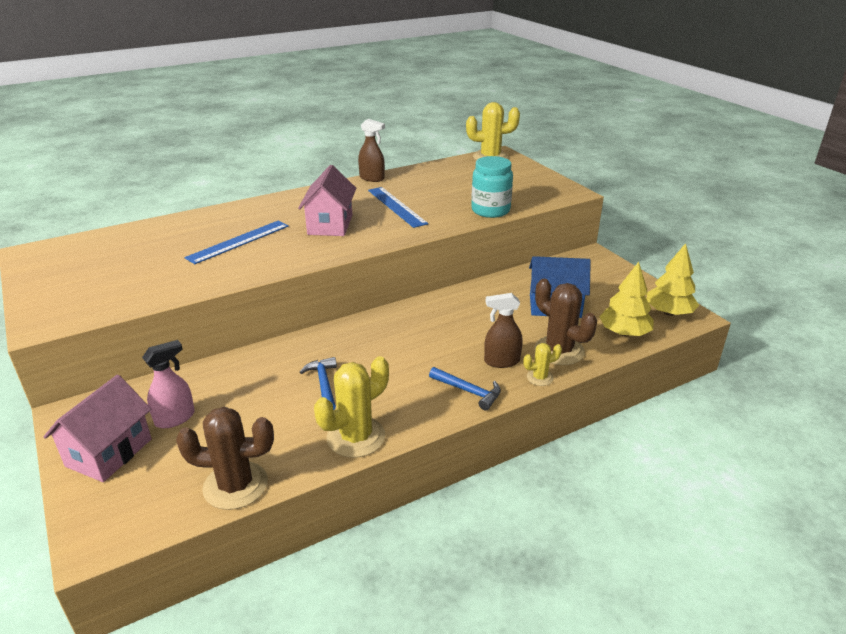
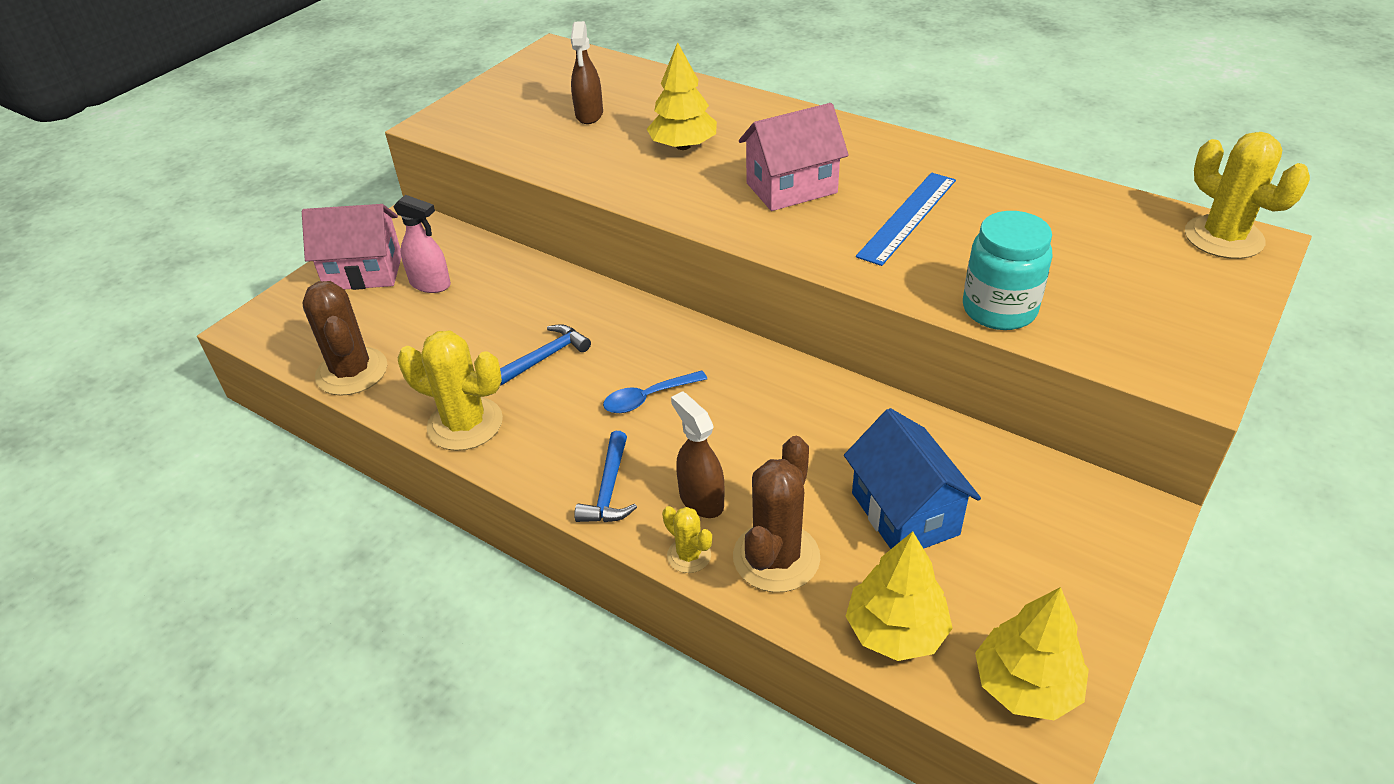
camera: 65 degrees right, 10 degrees up
(238, 241) = (683, 146): blue ruler -> yellow tree
(372, 178) = (977, 161): brown spray bottle -> brown spray bottle (589, 115)
(403, 355) = (648, 398): none -> blue spoon

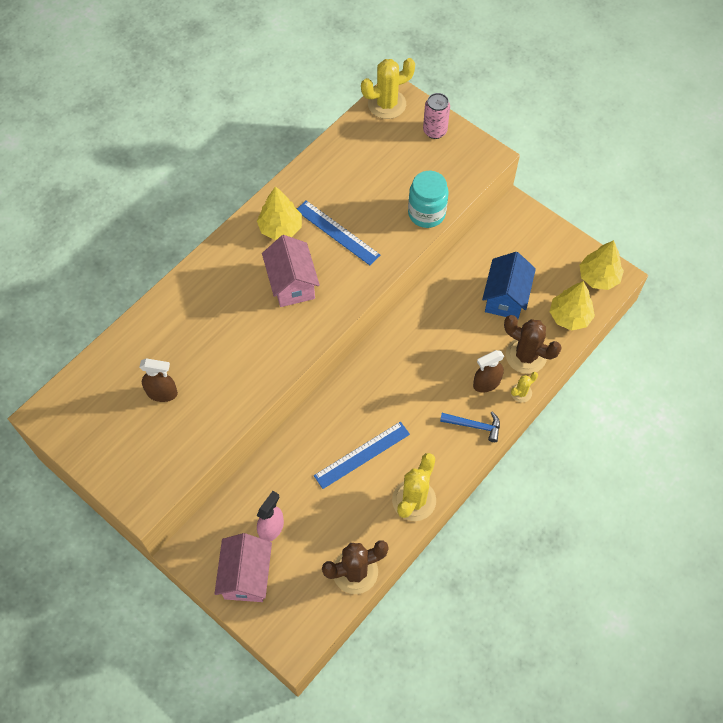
camera: 85 degrees left, 20 degrees up
(546, 357) = (362, 455): blue hammer -> blue ruler
(648, 398) = (408, 401): blue spoon -> none
(683, 146) = (224, 337): yellow tree -> yellow tree (280, 228)
(905, 513) = (505, 297): blue house -> blue house turned 60 degrees counterclockwise
(1205, 301) = (435, 131): none -> pink can

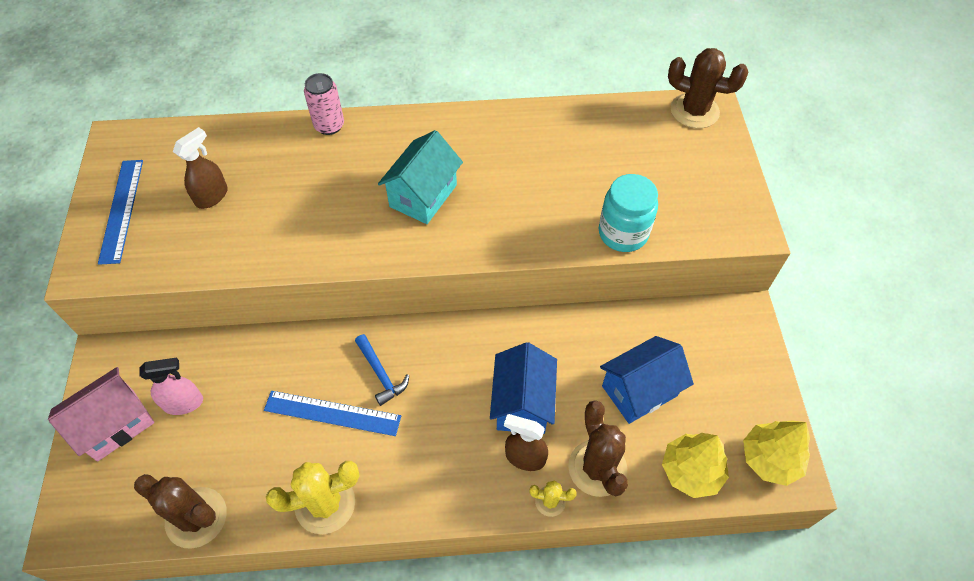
camera: 45 degrees right, 5 degrees down
(162, 393) = (212, 196): brown spray bottle -> brown spray bottle turned 105 degrees counterclockwise
(280, 228) = (470, 142): yellow tree -> none
(292, 284) = (423, 196): pink house -> turquoise house
(337, 232) = (516, 184): blue ruler -> blue ruler (121, 210)
(387, 104) = (694, 111): yellow cactus -> brown cactus
(435, 131) = (718, 166): pink can -> pink can (329, 126)
(455, 357) = (522, 403): none -> blue house
(474, 426) = (465, 488): blue hammer -> blue hammer (381, 374)

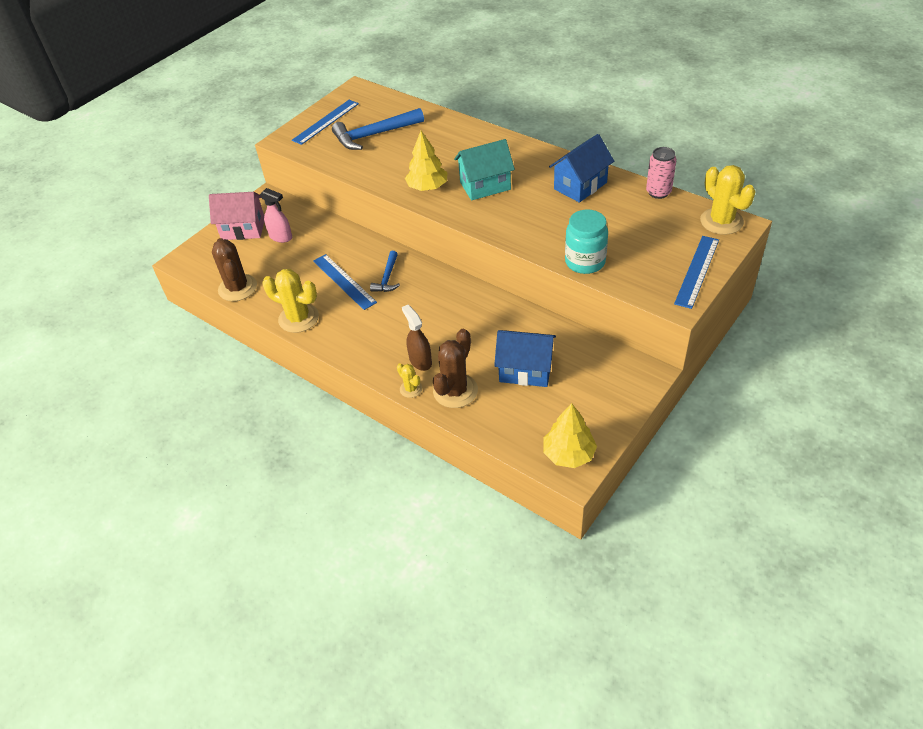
camera: 45 degrees right, 10 degrees down
(212, 196) = (374, 135): brown spray bottle -> blue hammer
(329, 126) = (471, 128): pink can -> pink can (658, 192)
(522, 403) = (448, 335): blue house -> blue house (580, 186)
(691, 471) = (509, 427): yellow tree -> yellow tree (427, 187)
(694, 111) = (721, 221): brown cactus -> yellow cactus
(730, 181) = (697, 271): none -> blue ruler

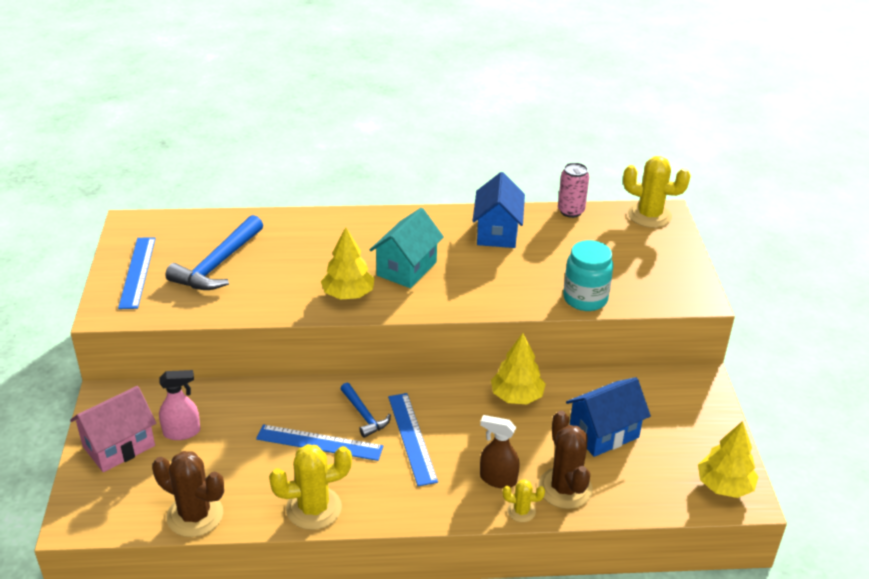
camera: 45 degrees left, 10 degrees down
(496, 314) = (517, 396): none -> yellow tree
(697, 271) = (681, 265): blue ruler -> blue ruler (411, 438)

